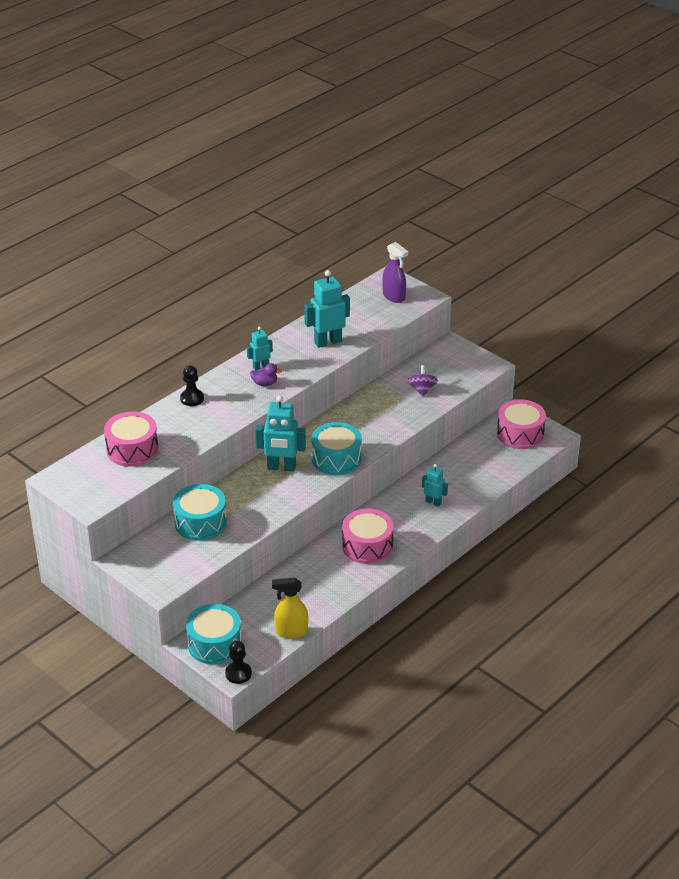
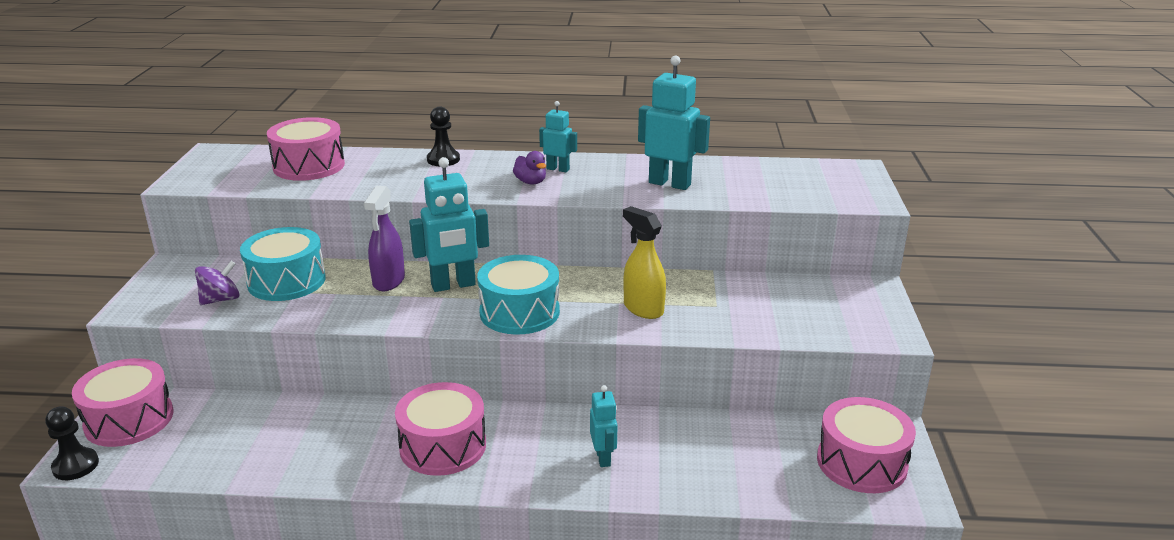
camera: 50 degrees right, 10 degrees down
(214, 644) = (129, 419): turquoise drum -> pink drum
(281, 467) = (453, 285): turquoise robot -> turquoise robot turned 75 degrees counterclockwise
(291, 631) = (198, 468): yellow spray bottle -> yellow spray bottle (643, 309)
(394, 296) = (830, 184): purple spray bottle -> purple spray bottle (388, 281)
(422, 390) = (750, 309): purple spinning top -> purple spinning top (220, 299)

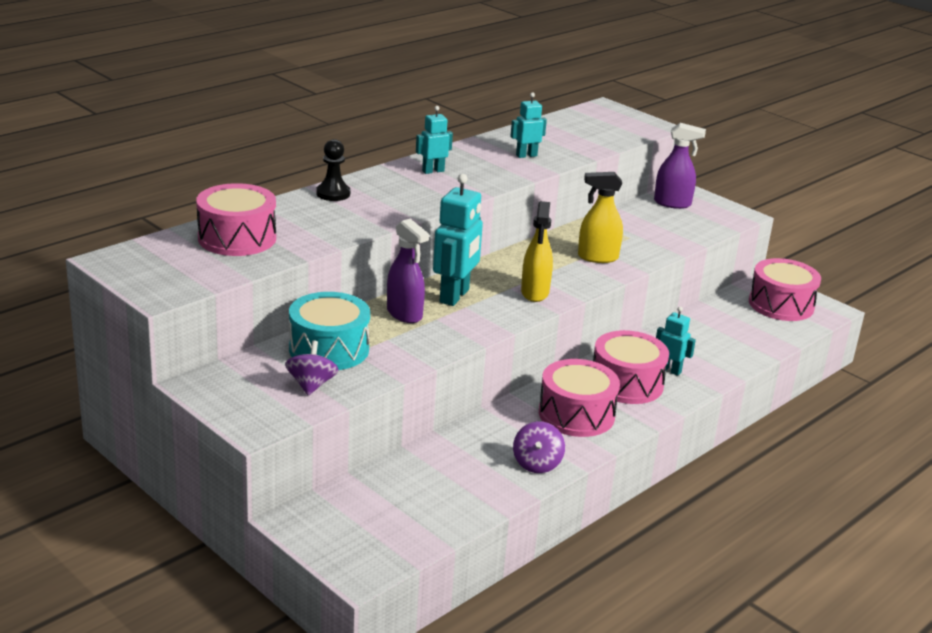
camera: 50 degrees left, 0 degrees up
(75, 466) = (368, 572): black pawn -> none
(129, 419) = (333, 525): pink drum -> pink drum (626, 383)
(331, 465) = (537, 463): none -> purple spinning top
(519, 312) = (534, 293): turquoise drum -> yellow spray bottle
(530, 182) = (438, 187): purple duck -> none
(670, 183) = (526, 155): turquoise robot -> turquoise robot, size x0.56
(835, 294) = (672, 203): none -> purple spray bottle

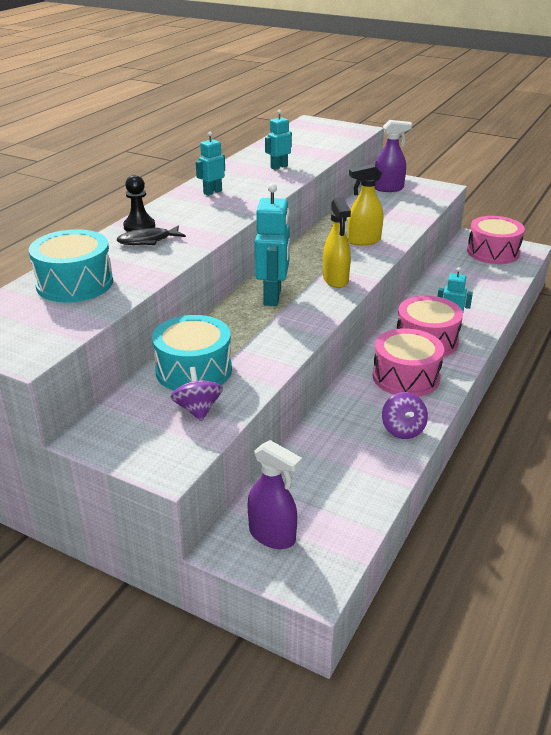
camera: 15 degrees left, 5 degrees up
(237, 238) = (75, 283): pink drum -> turquoise drum
(333, 210) = (148, 240): none -> black fish
(404, 314) = (241, 322): purple spray bottle -> purple spray bottle (272, 536)

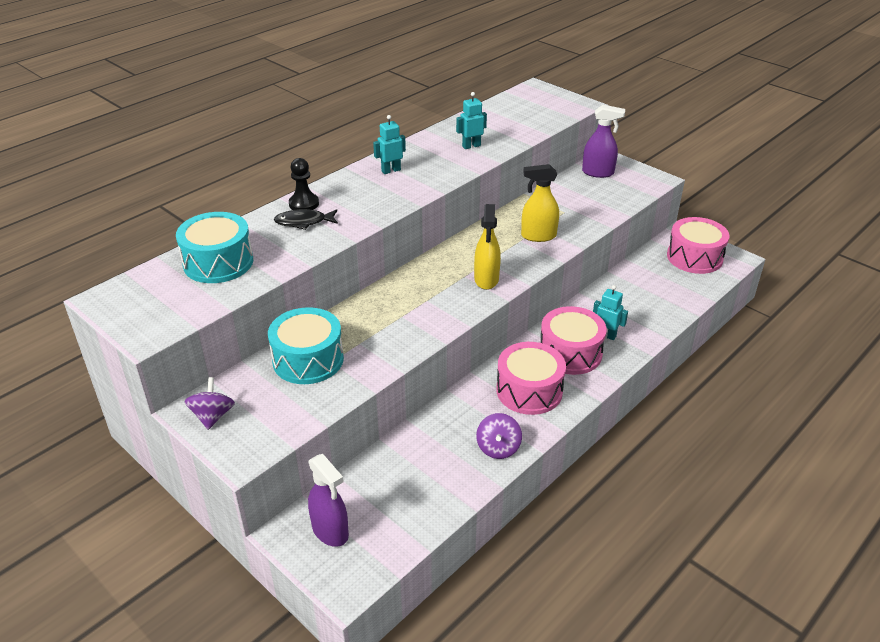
camera: 15 degrees right, 5 degrees up
(198, 409) = (293, 402): purple spinning top -> purple spinning top (213, 416)
(273, 297) = (417, 290): turquoise robot -> none

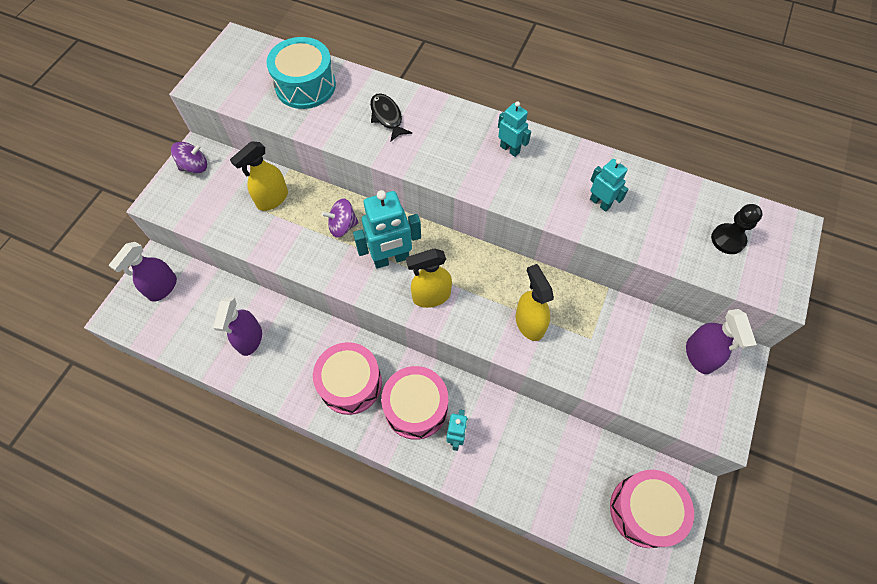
camera: 70 degrees right, 25 degrees up
(304, 204) = (417, 105): black pawn -> black pawn (728, 239)
(308, 360) = (272, 199): turquoise drum -> yellow spray bottle
(433, 294) = (391, 259): none -> turquoise robot
(444, 459) = (250, 339): none -> purple spray bottle
(498, 448) = (272, 377): purple spinning top -> purple spinning top (342, 226)

